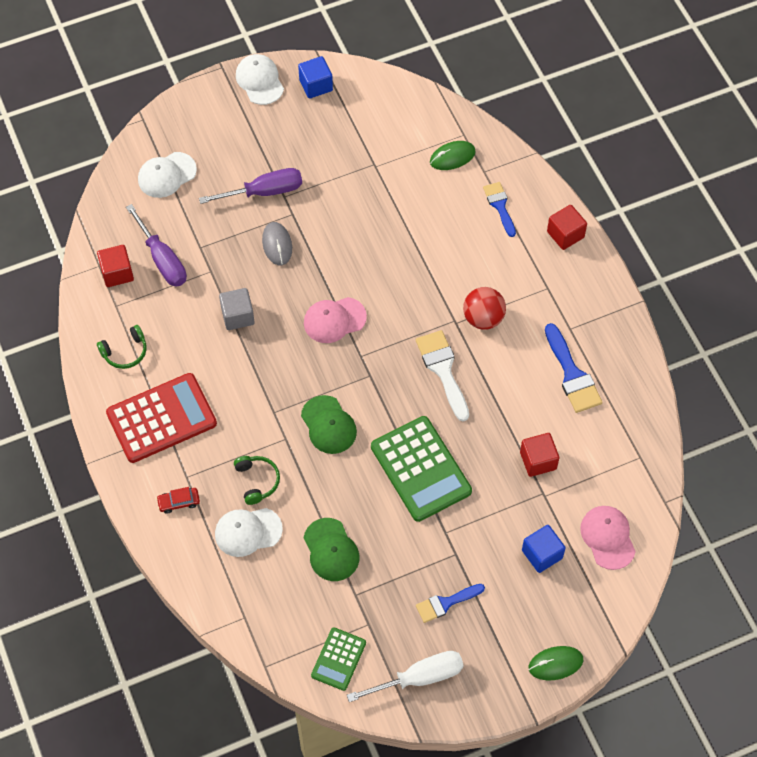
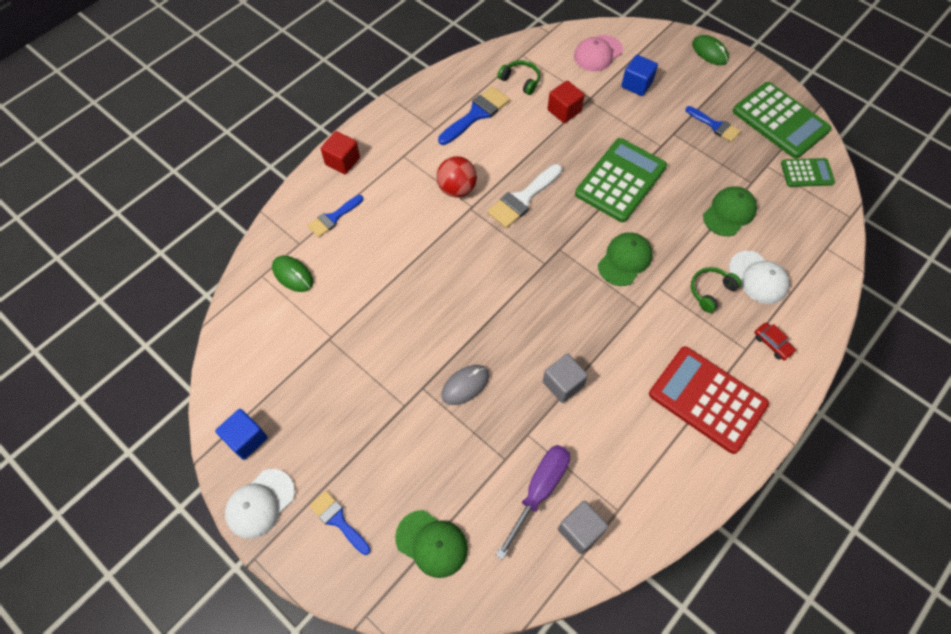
camera: 115 degrees left, 0 degrees up
(117, 273) = (580, 530): red cube -> grey cube
(125, 352) = (662, 471): green headphones -> green headphones (521, 80)
(166, 175) = (432, 543): white cap -> green cap
(218, 124) = (338, 520): none -> blue brush
(264, 192) = (408, 427): purple screwdriver -> none
(334, 320) = (521, 299): pink cap -> none
(419, 678) = (780, 121): white screwdriver -> green calculator

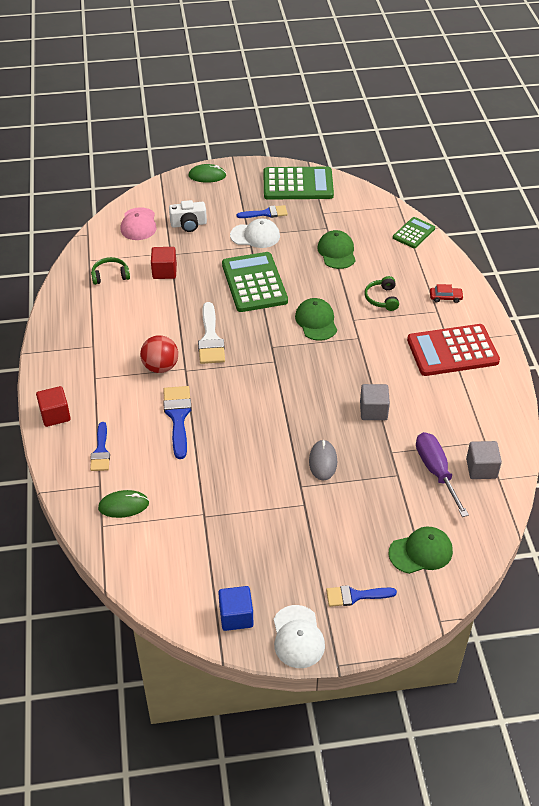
camera: 50 degrees left, 15 degrees down
(476, 114) = (109, 316): blue brush -> blue brush (178, 417)
(636, 84) = (188, 224): blue cube -> white camera
(758, 277) = (395, 272): white cap -> white cap (255, 236)
(807, 173) = (348, 201): green calculator -> green calculator (414, 233)

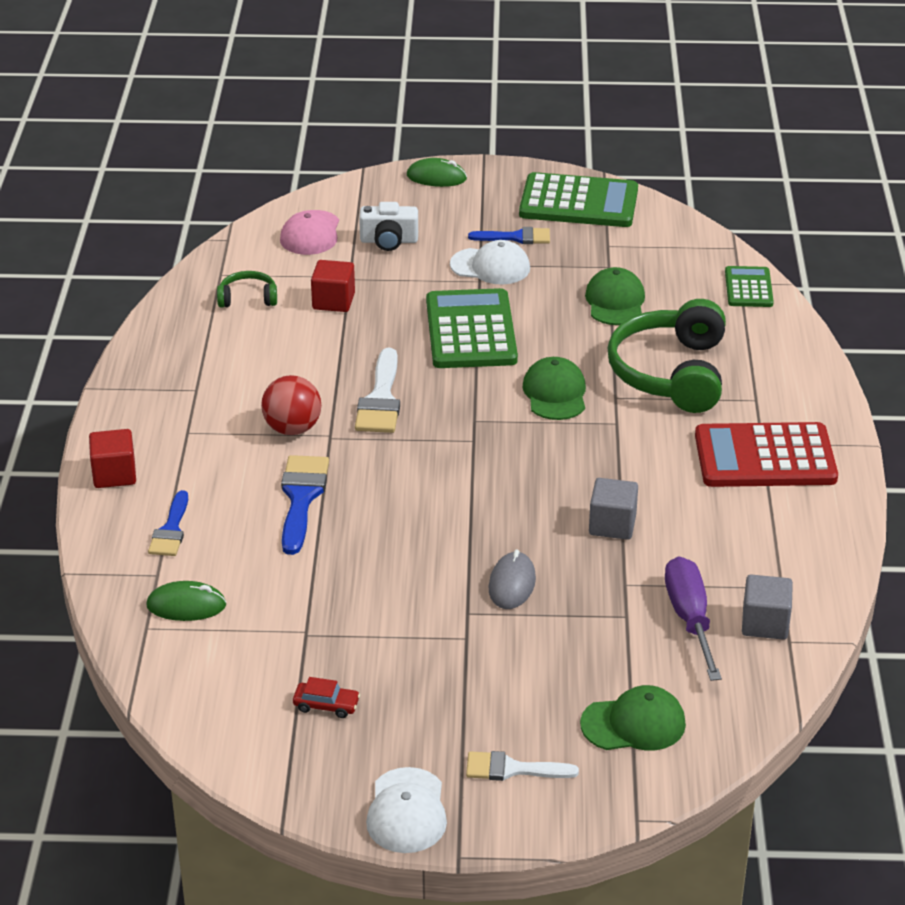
camera: 10 degrees right, 10 degrees down
(236, 616) = (319, 771): blue cube -> none
(355, 596) = (512, 769): blue brush -> white brush
(382, 298) = (670, 373): green headphones -> green headphones, size x2.16
(414, 233) = (748, 288): green calculator -> green calculator turned 45 degrees counterclockwise
(445, 297) = (775, 382): red car -> red car (326, 705)

